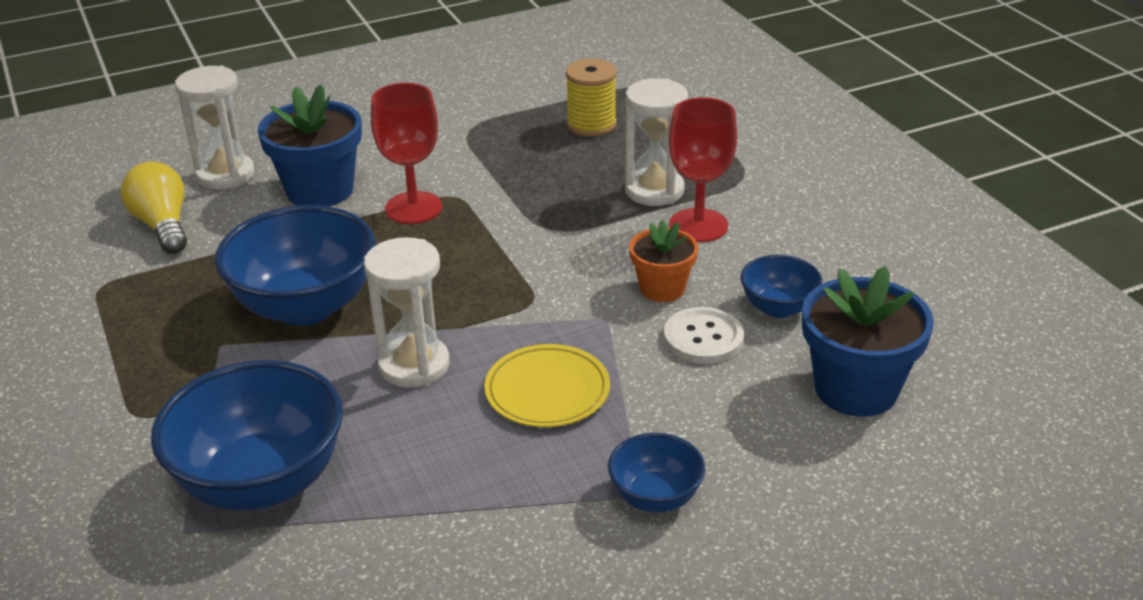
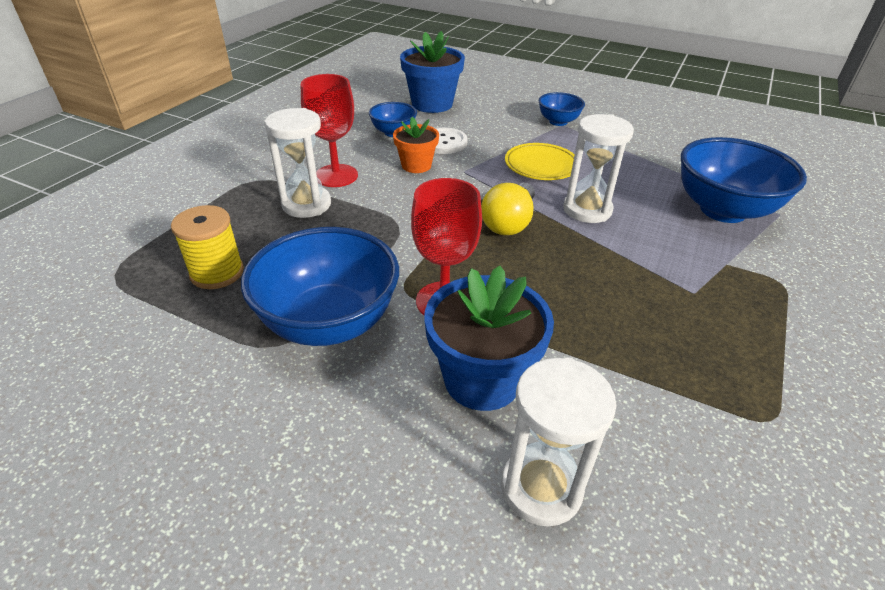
camera: 130 degrees left, 5 degrees up
(163, 225) = (665, 458): yellow light bulb -> yellow light bulb (509, 223)
(305, 306) = (611, 281): blue bowl -> blue bowl (329, 323)

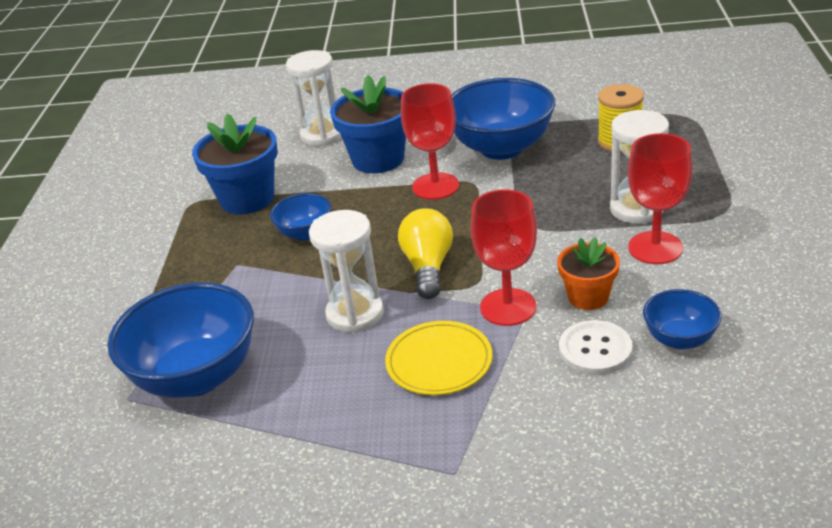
camera: 160 degrees right, 5 degrees down
(432, 104) = (704, 433): blue flower pot -> blue flower pot (247, 199)
(473, 177) = (508, 307): none -> red goblet
(558, 122) = (465, 479): blue bowl -> blue bowl (305, 233)

